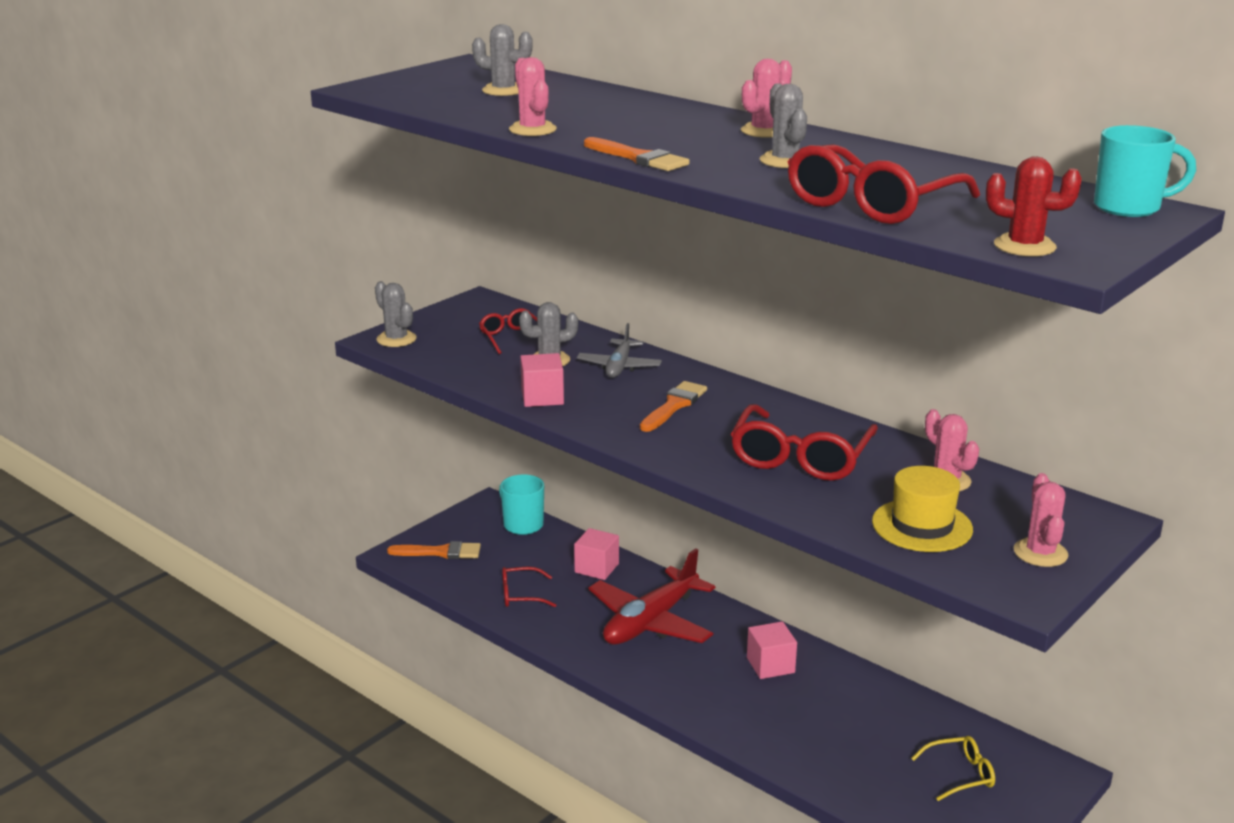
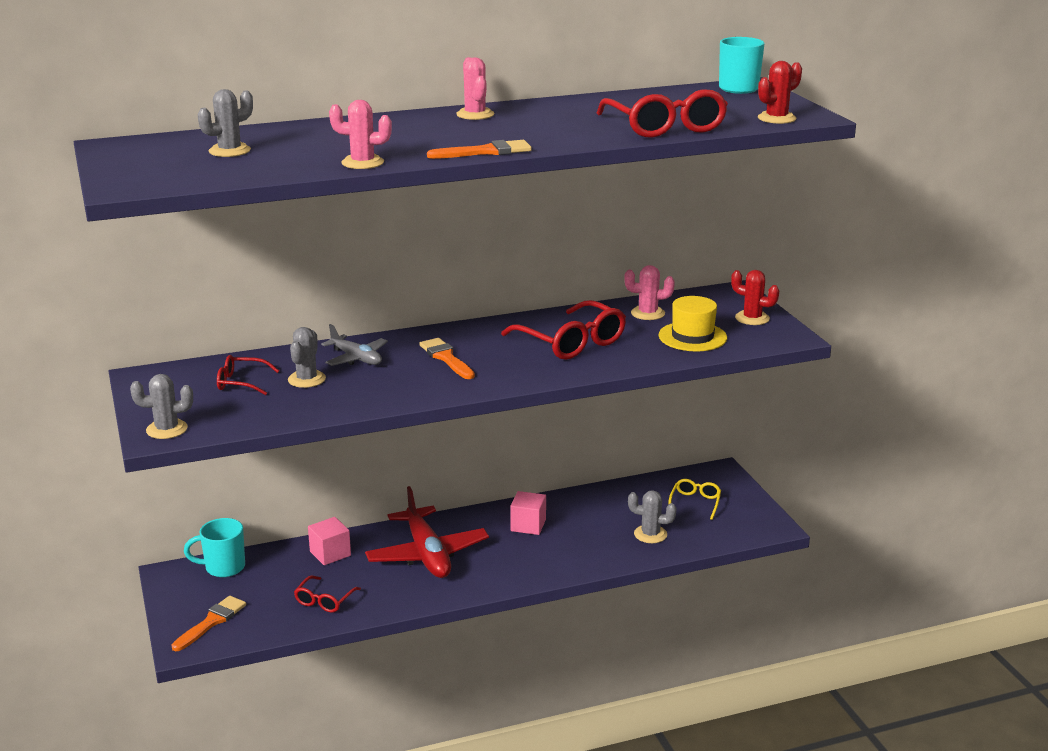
camera: 60 degrees left, 0 degrees up
(542, 397) = (368, 398): pink cube -> none
(785, 161) = (550, 124): grey cactus -> grey cactus (650, 534)
(1040, 553) = (752, 318): pink cactus -> red cactus

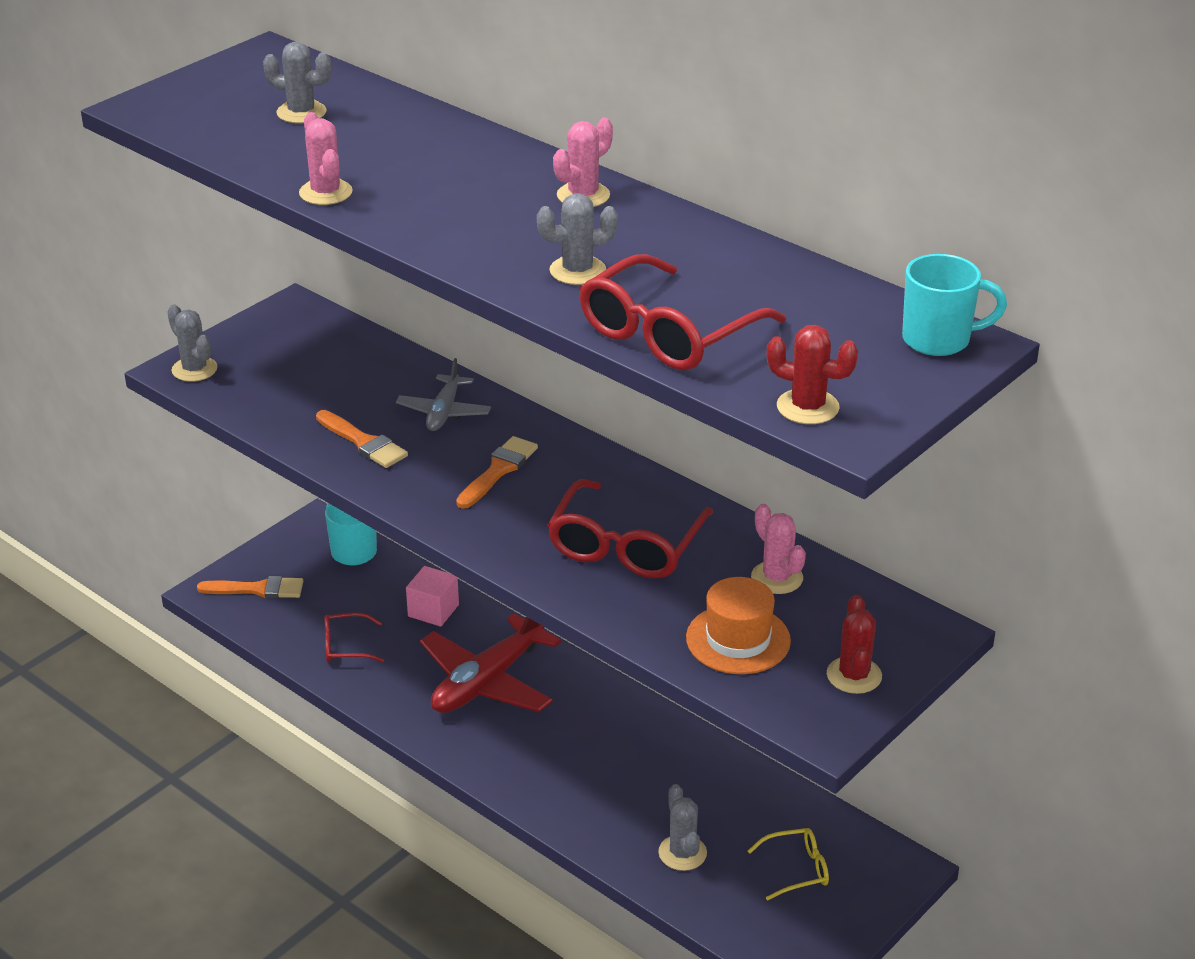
camera: 60 degrees right, 10 degrees up
(241, 382) = (326, 367): red glasses -> none
(306, 379) = (366, 402): grey cactus -> grey cactus (577, 271)
(485, 152) = (435, 248): orange brush -> orange brush (363, 442)
(528, 525) = (613, 737): pink cube -> none
(692, 337) = (738, 639): yellow hat -> orange hat

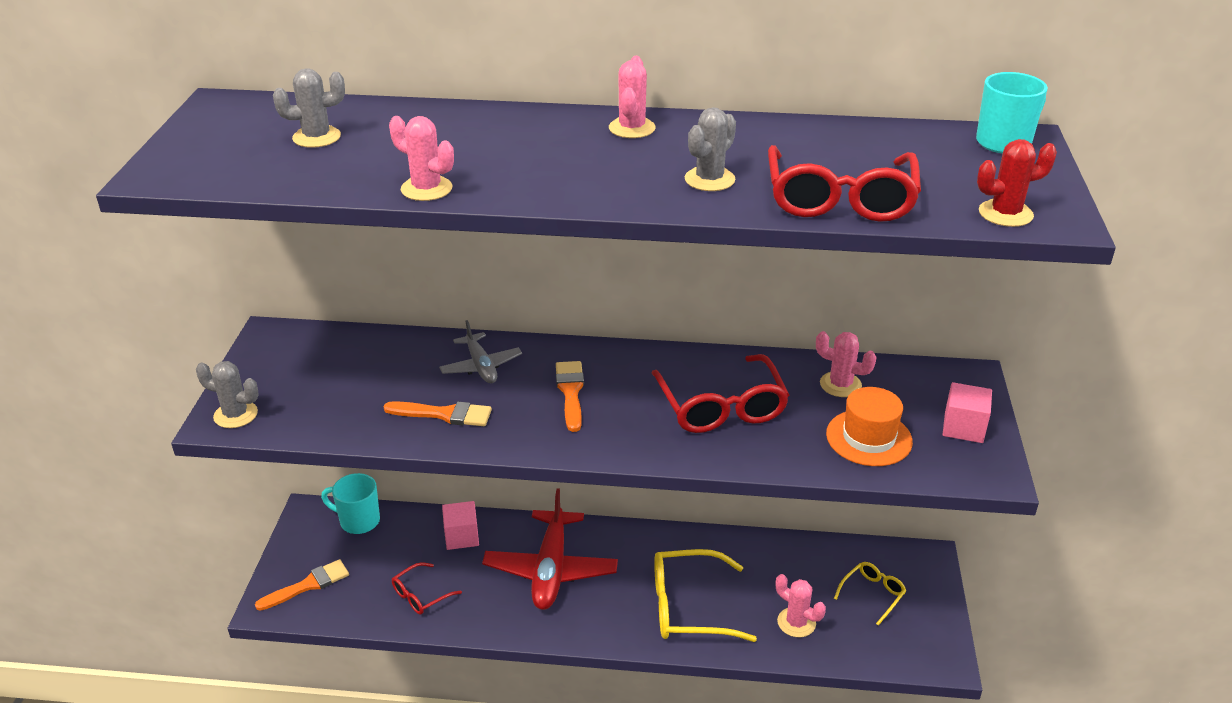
camera: 35 degrees left, 0 degrees up
(587, 783) = (688, 607): none -> yellow glasses
(682, 853) = (796, 622): grey cactus -> pink cactus
(854, 675) = (963, 427): red cactus -> pink cube

